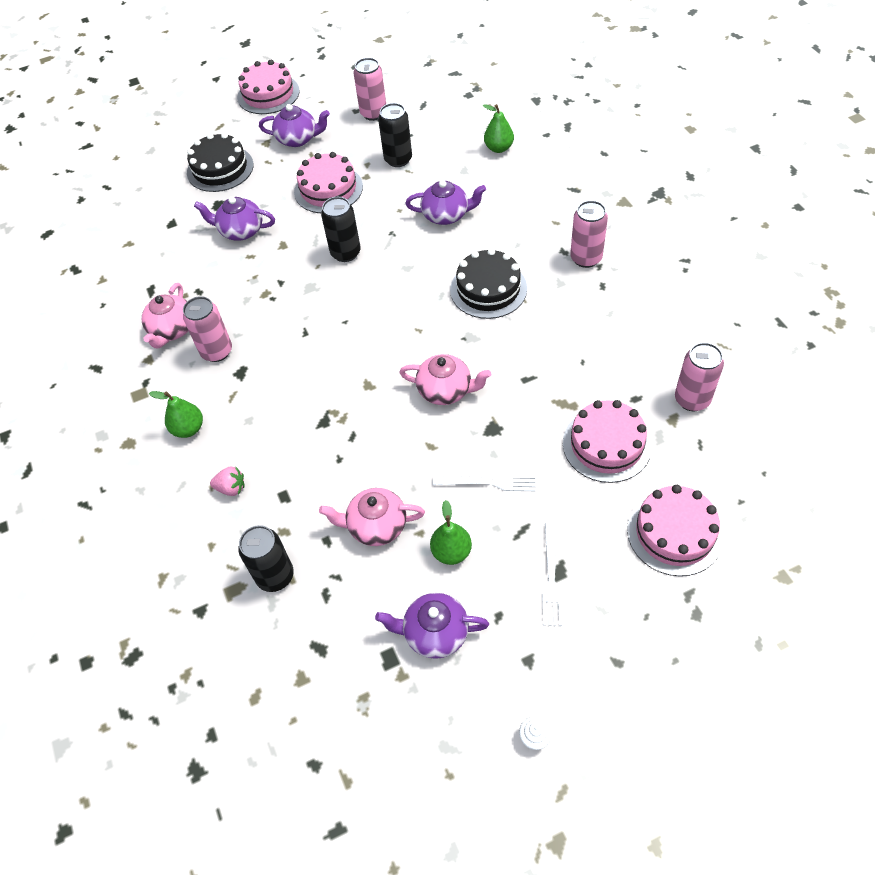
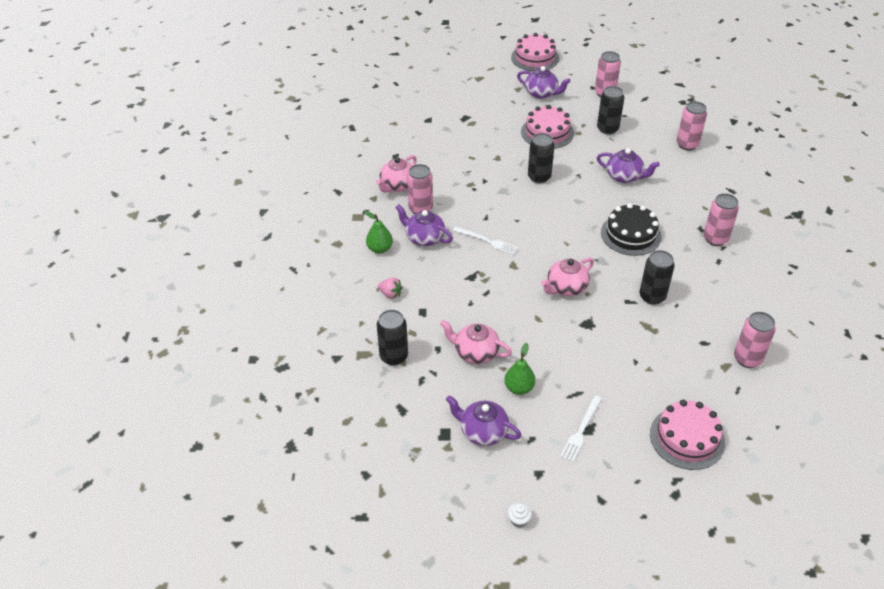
camera: 20 degrees right, 10 degrees down
(220, 169) = (478, 96): black cake -> none
(241, 231) = (473, 139): purple teapot -> purple teapot (424, 238)
(446, 390) = (566, 288): pink teapot -> pink teapot turned 105 degrees clockwise
(488, 482) = (567, 356): white fork -> white fork (487, 241)
(498, 148) = (687, 145): green pear -> pink can
(550, 362) = (652, 296): none -> black can
(606, 444) = (666, 364): pink cake -> none

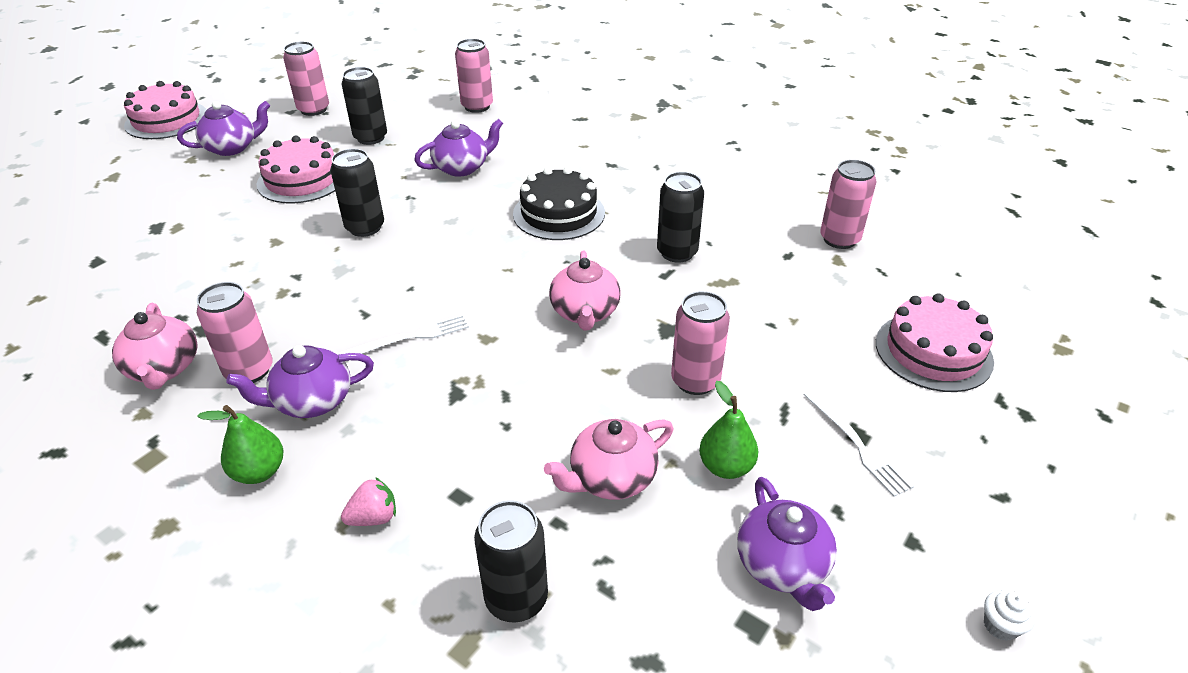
camera: 55 degrees left, 5 degrees down
(482, 431) = (782, 566): purple teapot -> purple teapot turned 75 degrees counterclockwise
(715, 239) = (638, 164): pink can -> pink can (695, 381)

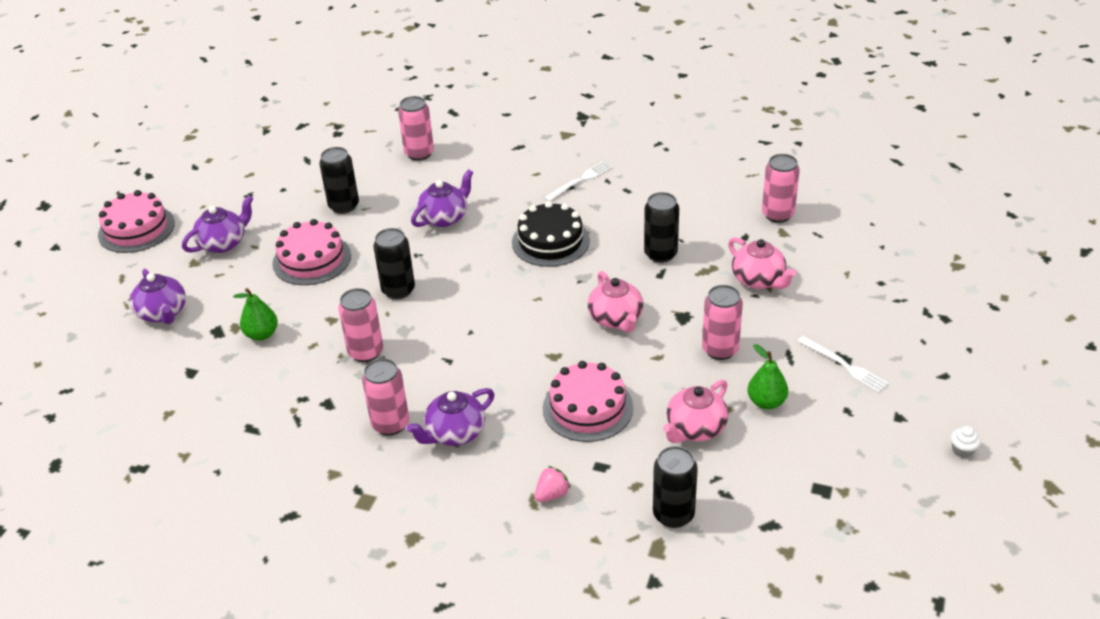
camera: 15 degrees left, 0 degrees up
(164, 369) = (323, 439): pink teapot -> pink teapot (759, 280)
(259, 472) = (452, 488): green pear -> green pear (262, 334)
(313, 109) = (269, 188): pink can -> pink can (366, 352)
(410, 337) = (496, 369): white fork -> white fork (580, 181)
(782, 566) = (826, 452): purple teapot -> purple teapot (163, 313)
(933, 351) = (873, 288): pink cake -> pink cake (587, 408)

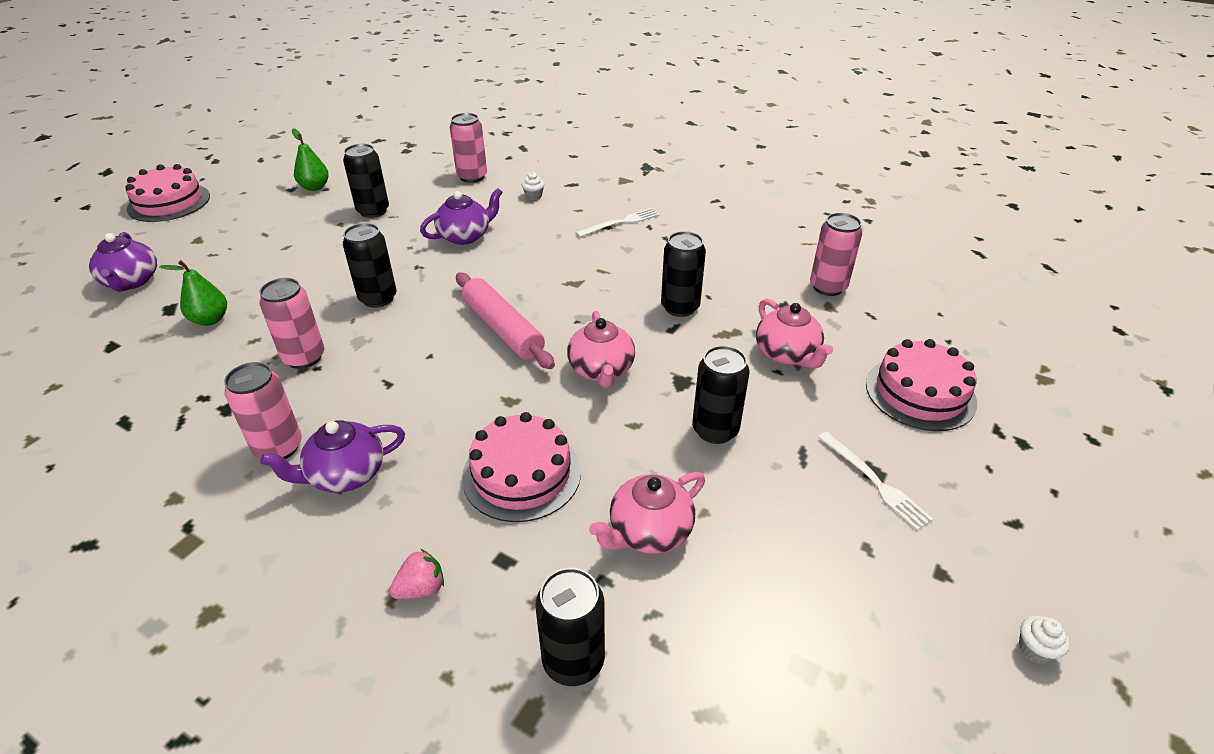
camera: 10 degrees right, 0 degrees up
(223, 243) = (237, 226): purple teapot -> none
(312, 259) = (310, 254): pink cake -> pink cake (920, 393)
(488, 165) = (533, 196): none -> white cupcake
(520, 299) = (502, 329): none -> pink rolling pin
(550, 241) = (563, 275): black cake -> none
(720, 350) = (715, 430): pink can -> black can
(766, 402) = (756, 512): green pear -> green pear (315, 187)

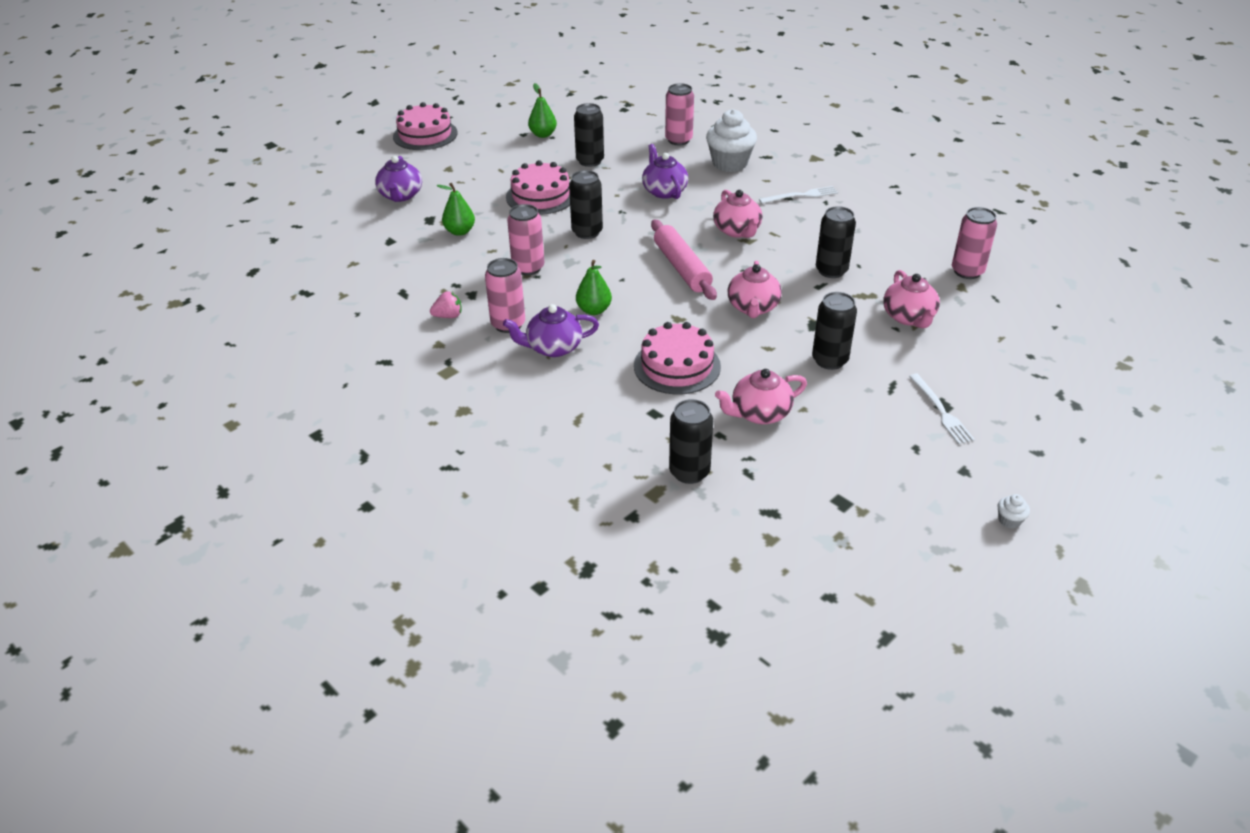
camera: 15 degrees right, 0 degrees up
(397, 406) = (594, 310): none -> green pear
(421, 588) = (597, 419): pink strawberry -> pink strawberry (448, 316)
(465, 236) = (664, 191): purple teapot -> purple teapot turned 90 degrees counterclockwise
(533, 196) = (729, 163): white cupcake -> white cupcake, size x2.45
(559, 273) = (737, 231): none -> pink teapot
(920, 393) = (1008, 360): pink cake -> pink cake (541, 196)

